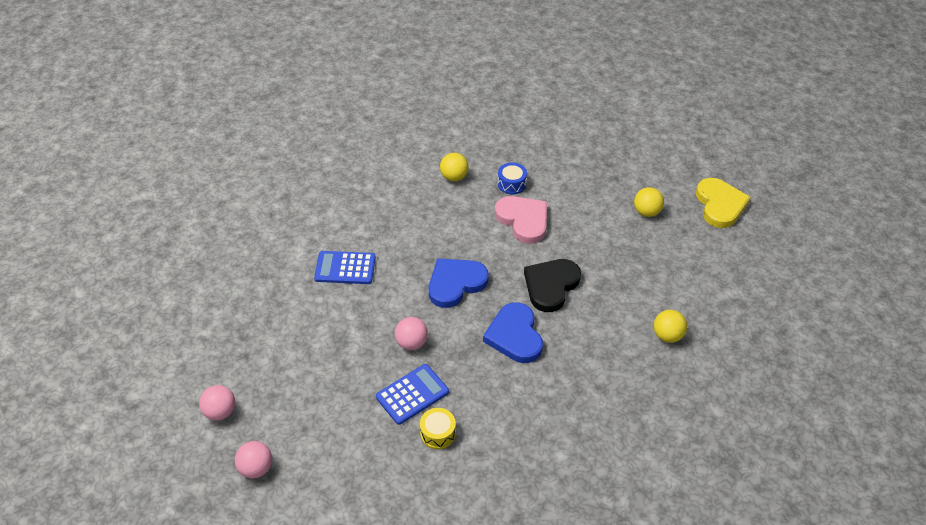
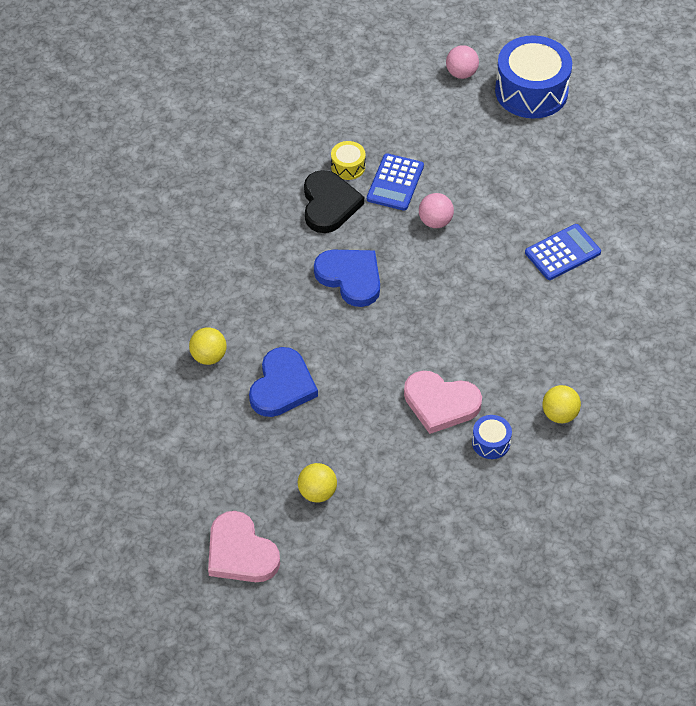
camera: 145 degrees right, 5 degrees up
(220, 412) = (531, 91): pink ball -> blue drum
(455, 283) = (447, 296): blue heart -> blue heart (282, 386)
(551, 286) = (355, 345): black heart -> black heart (329, 204)
(720, 205) = (240, 552): yellow heart -> pink heart

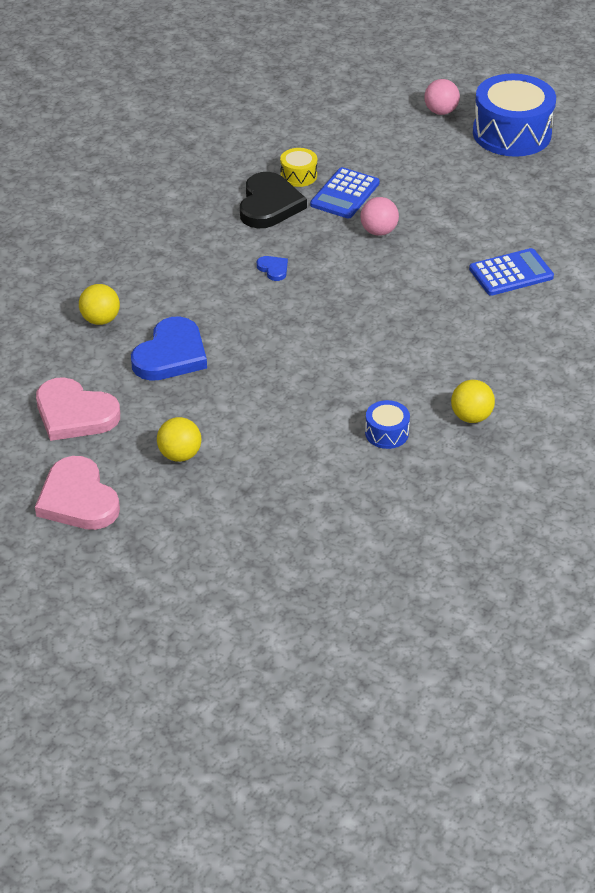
camera: 10 degrees right, 10 degrees down
(350, 278) = (273, 269): blue heart -> blue heart, size x0.45
(440, 403) = (340, 391): pink heart -> pink heart (74, 414)

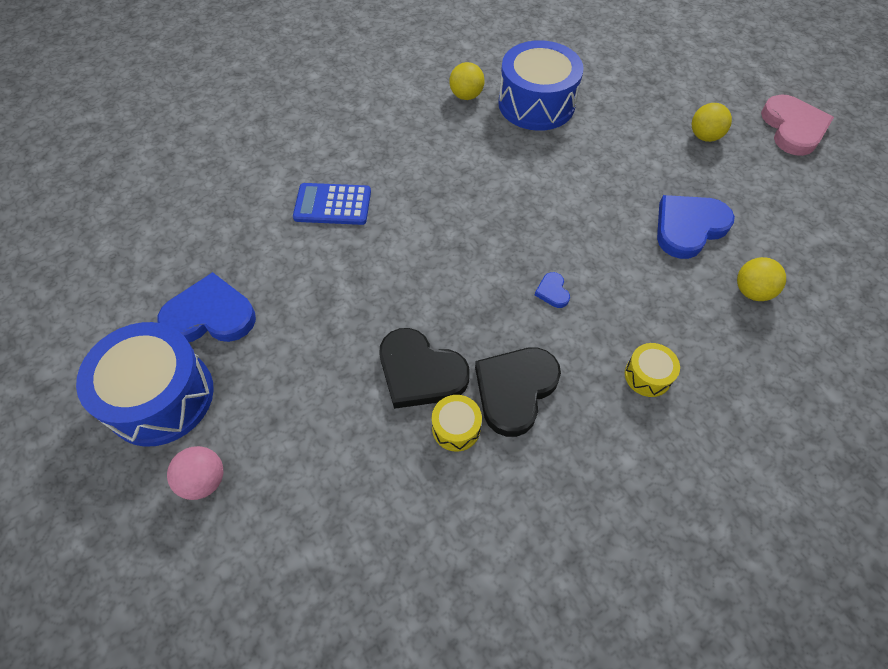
camera: 155 degrees left, 15 degrees up
(74, 414) = (789, 198): pink heart -> none
(173, 240) = (647, 375): none -> yellow drum
(345, 194) = (420, 372): blue calculator -> black heart
(378, 231) = (418, 301): pink ball -> none
(386, 433) = (536, 104): blue drum -> blue drum, size x2.20
(528, 178) = (210, 315): none -> blue heart

